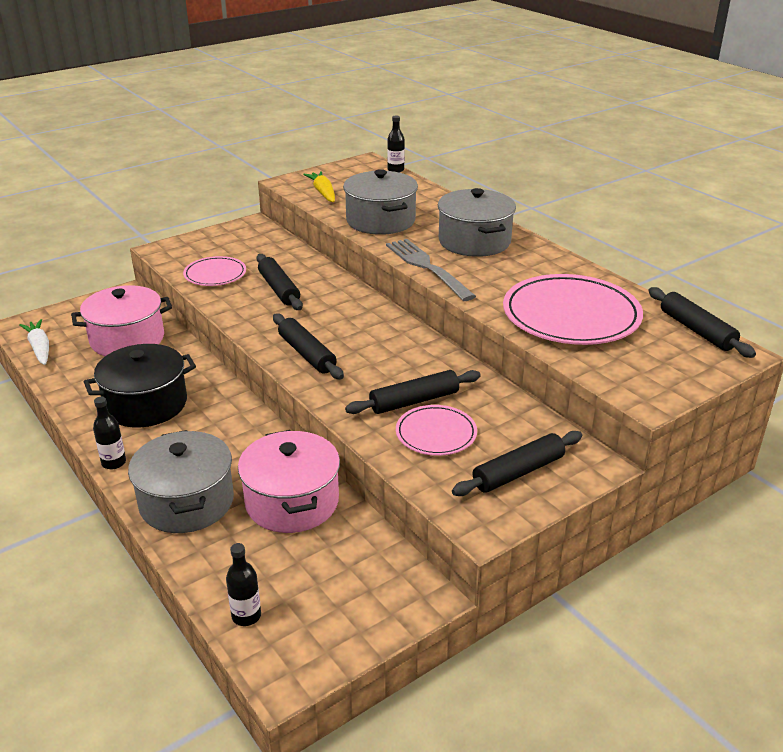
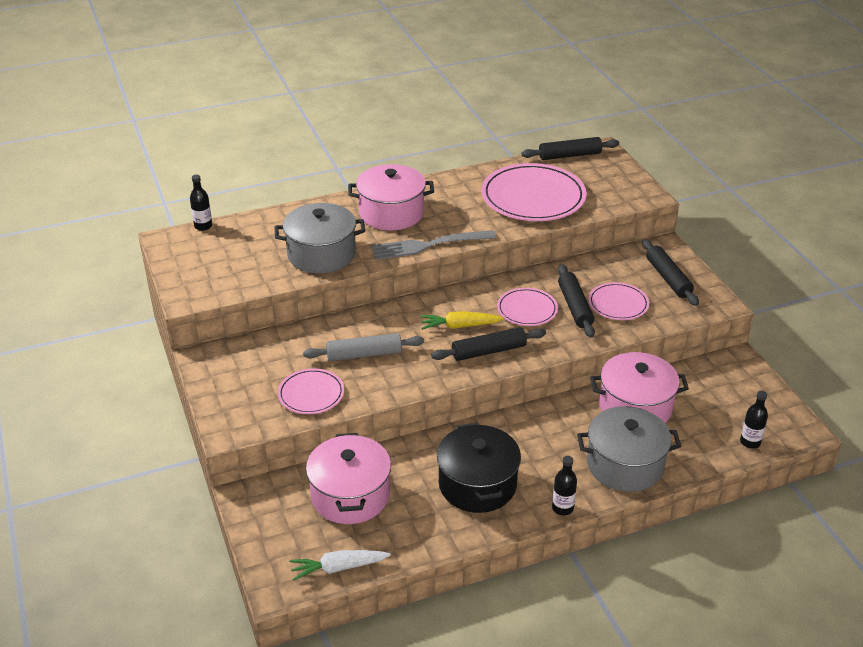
camera: 75 degrees left, 5 degrees up
(279, 289) = (364, 354): black rolling pin -> grey rolling pin
(323, 193) = (232, 279): yellow carrot -> yellow carrot (460, 326)
(392, 369) = (527, 309): none -> pink plate
(474, 241) = (391, 213): grey pot -> pink pot

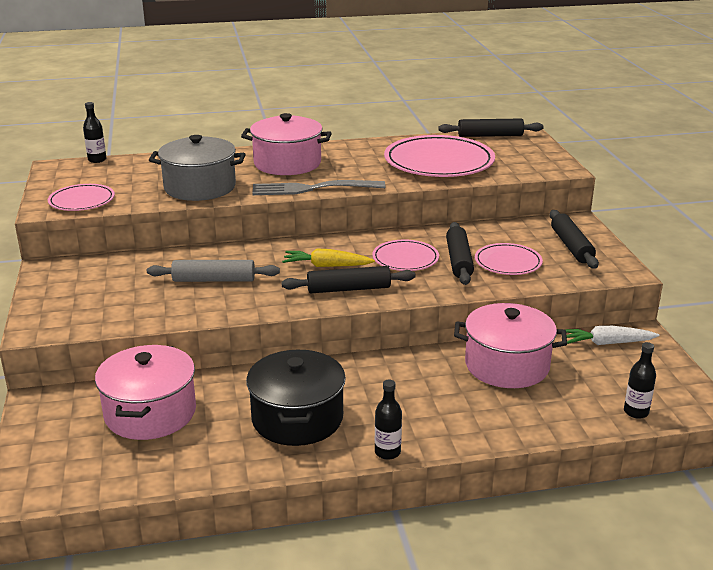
camera: 10 degrees right, 10 degrees down
(311, 394) = (140, 307): pink plate -> pink plate (82, 201)
(339, 568) = (102, 481): white carrot -> white carrot (607, 343)
(625, 465) = (477, 418): grey pot -> none

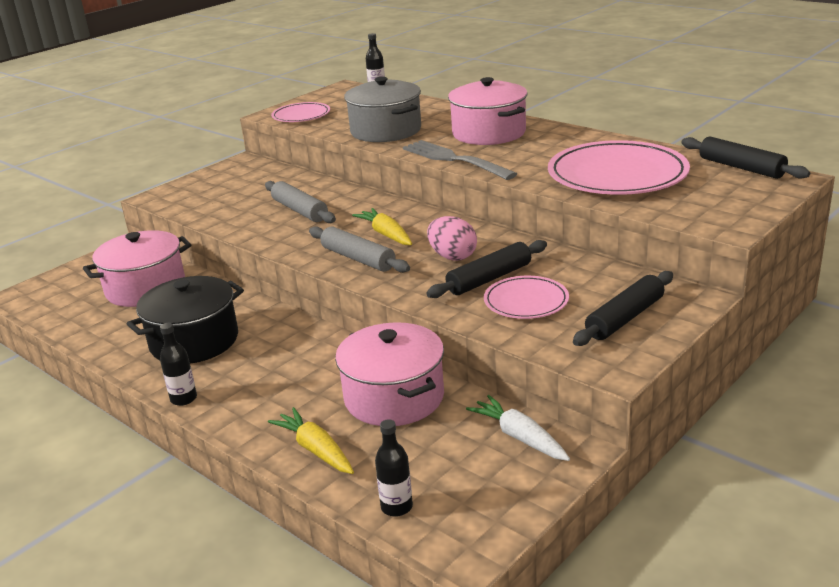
camera: 55 degrees right, 0 degrees up
(349, 289) = (358, 259): black rolling pin -> grey rolling pin
(405, 259) = (452, 256): pink plate -> pink egg
(536, 418) = (316, 450): none -> yellow carrot

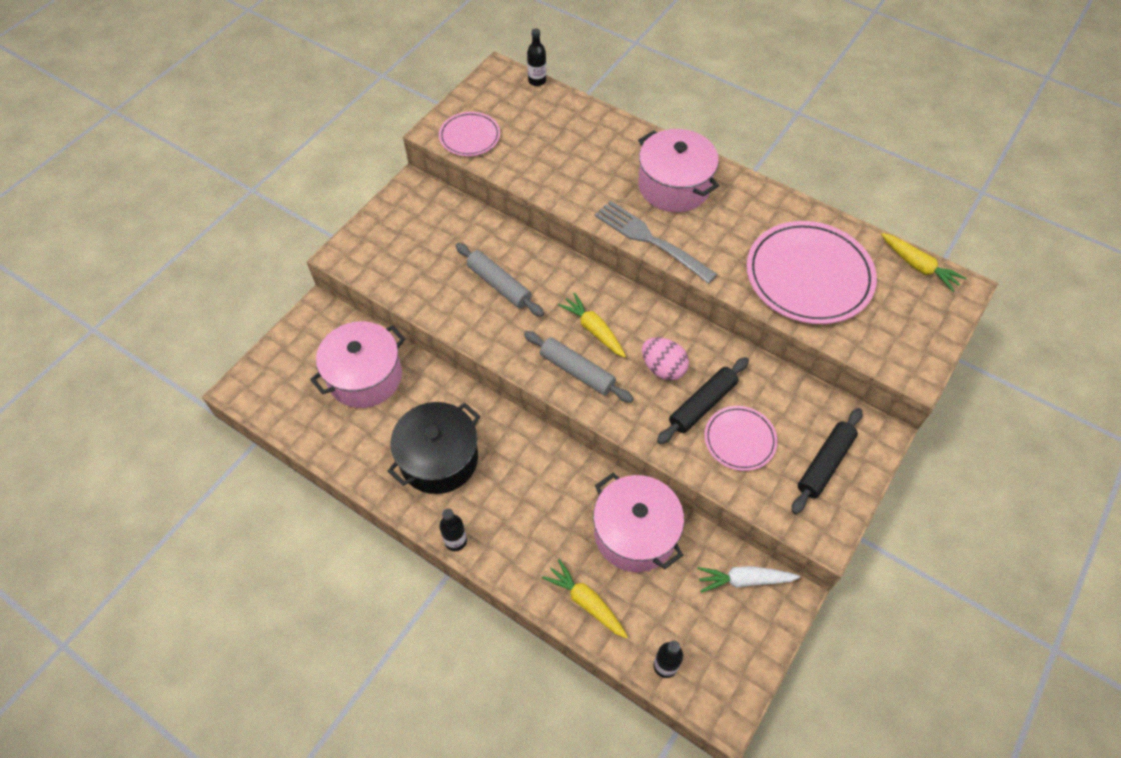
camera: 10 degrees left, 30 degrees up
(386, 131) = (568, 176): grey pot -> none
(520, 437) = (745, 580): white carrot -> white carrot turned 45 degrees counterclockwise
(741, 167) = (918, 266): black rolling pin -> yellow carrot

